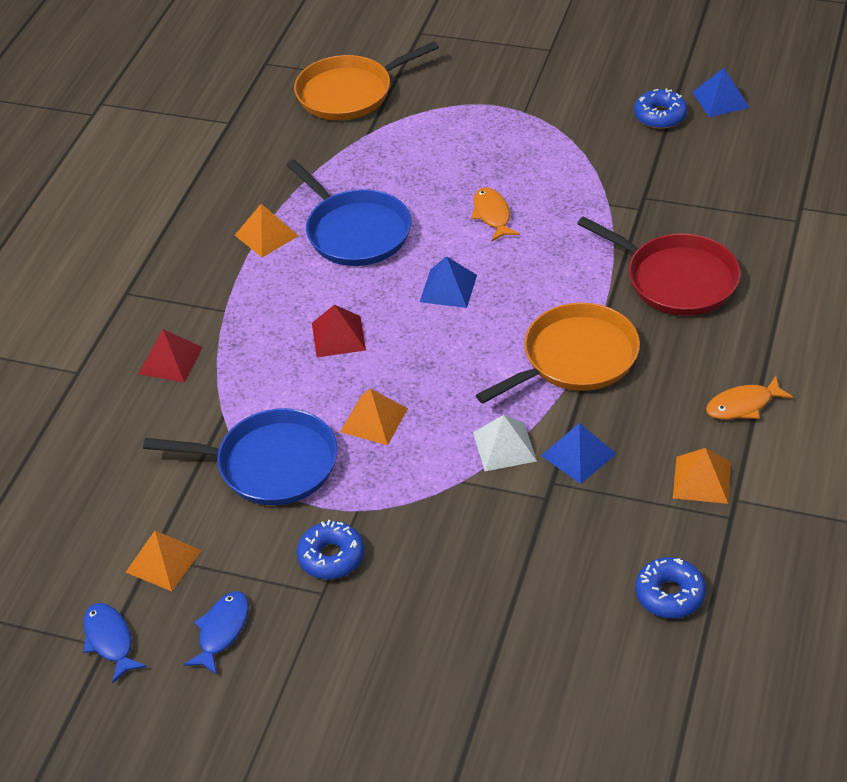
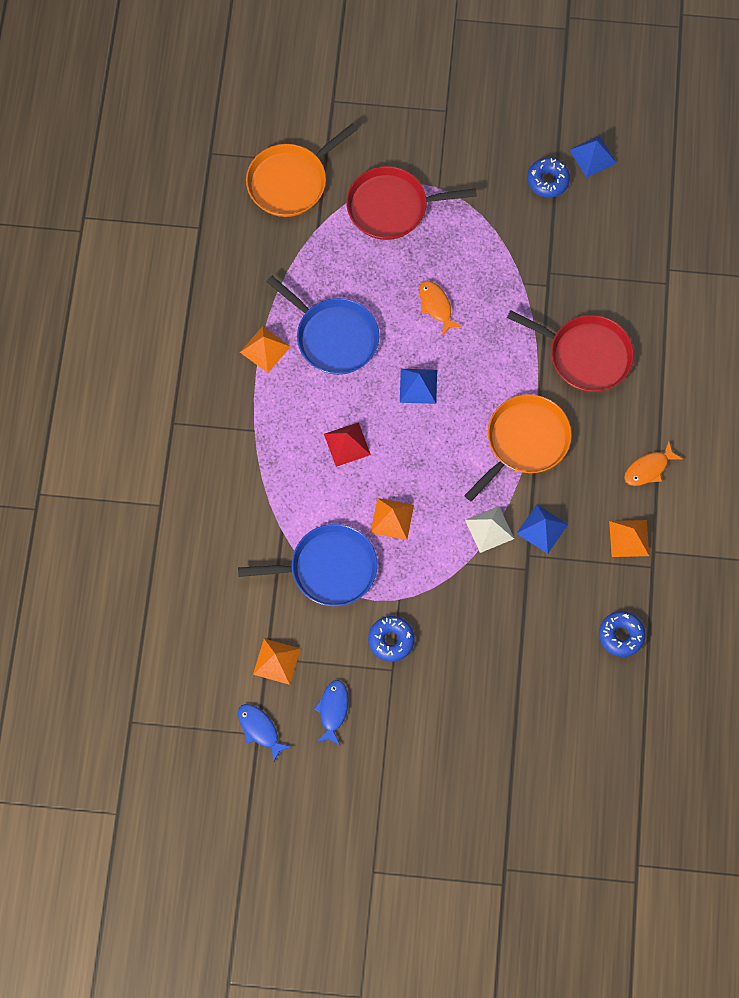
camera: 15 degrees left, 25 degrees up
(170, 360) = (227, 484): red pyramid -> none
(463, 123) = (392, 207): none -> red pan

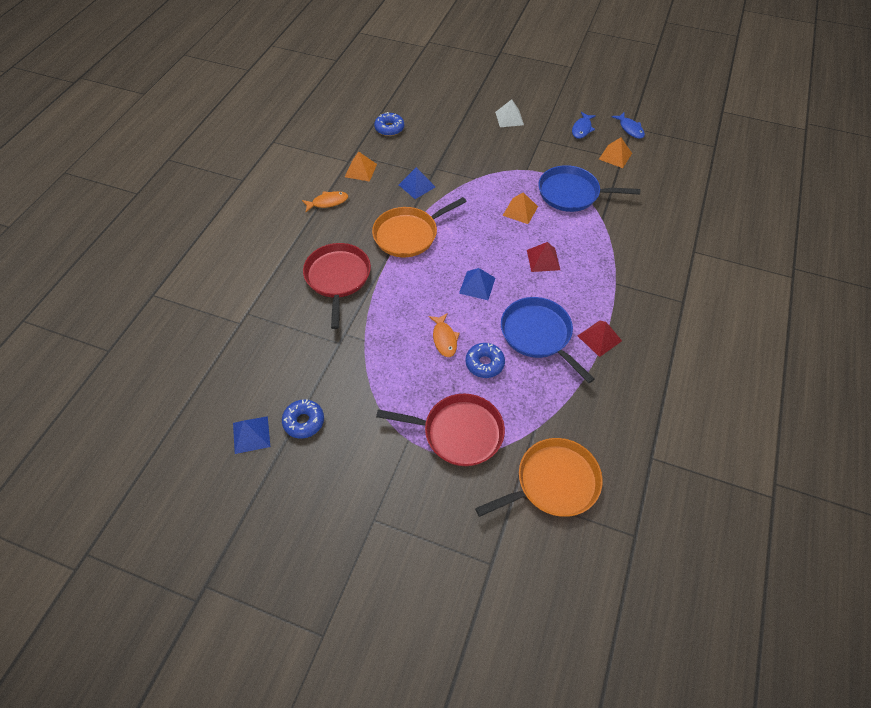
camera: 165 degrees left, 15 degrees down
(265, 349) = (599, 338): orange pyramid -> red pyramid
(391, 640) = (537, 152): blue donut -> blue donut (484, 363)
(489, 529) = (453, 192): white pyramid -> white pyramid (509, 118)
(585, 355) = (338, 278): red pan -> red pan turned 45 degrees clockwise

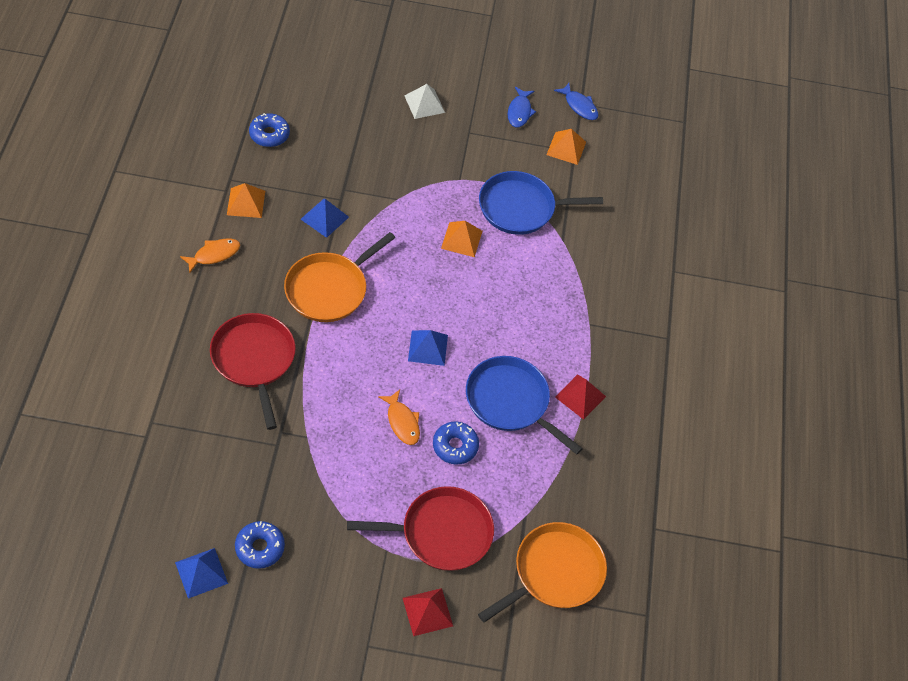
camera: 20 degrees left, 0 degrees up
(543, 259) = (500, 303): red pyramid -> red pyramid (427, 611)

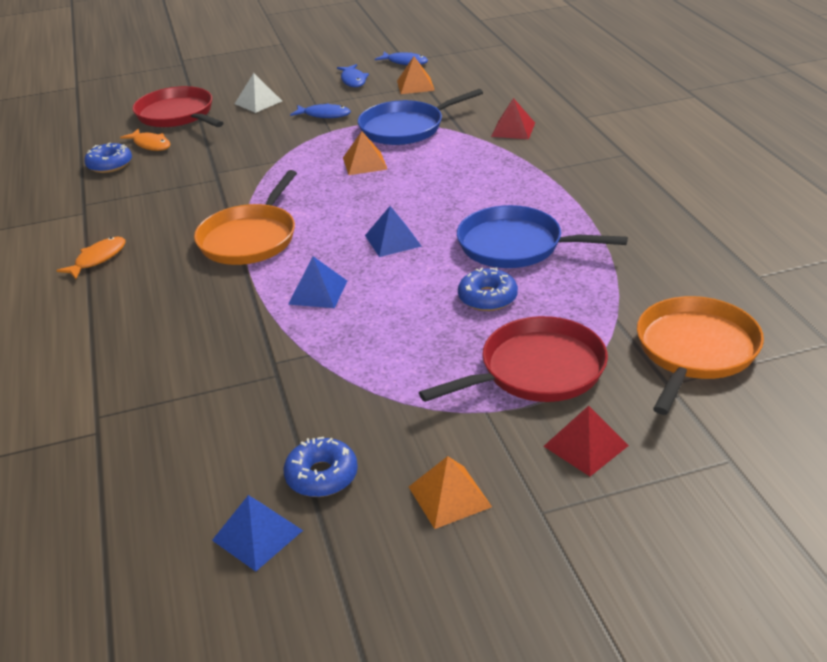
camera: 15 degrees left, 20 degrees down
(246, 202) = (112, 213): orange pyramid -> orange pyramid (449, 496)
(254, 360) = (199, 318): red pan -> red pan (177, 115)
(324, 218) = (208, 195): blue pyramid -> blue pyramid (318, 292)
(402, 422) = (412, 302): orange fish -> orange fish (150, 145)
(467, 153) = (324, 115): none -> blue fish
(580, 396) = (582, 217): red pyramid -> red pyramid (513, 129)

